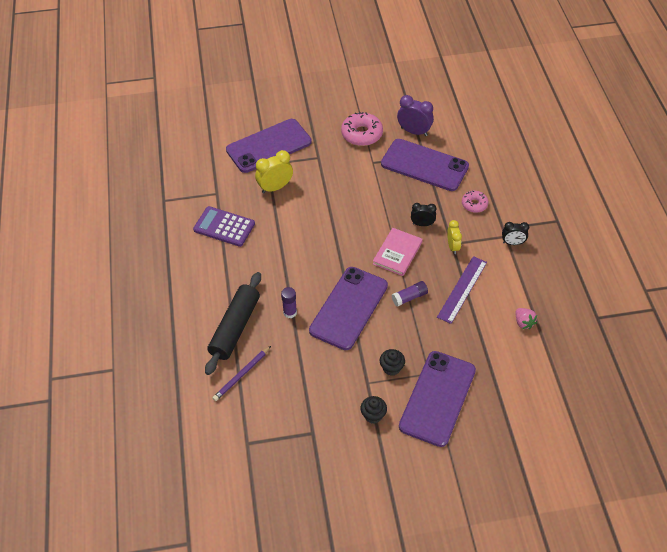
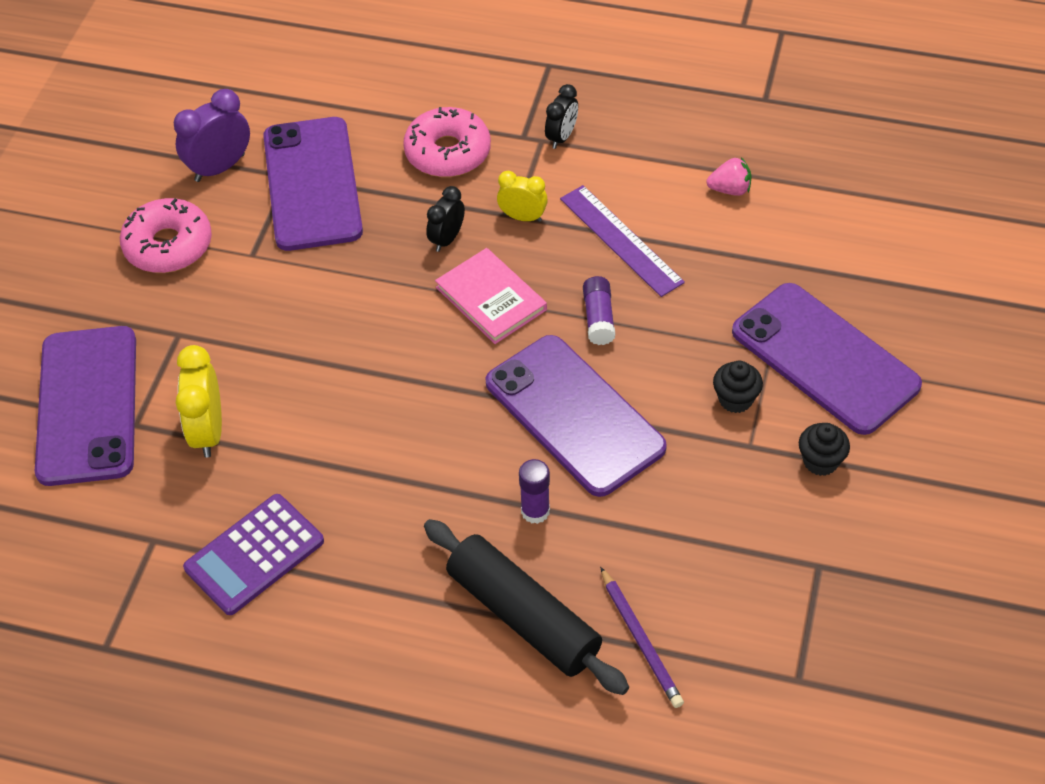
camera: 65 degrees left, 0 degrees up
(424, 165) = (312, 184): purple phone -> purple phone turned 60 degrees counterclockwise
(474, 204) = (448, 152): pink donut -> pink donut, size x1.68

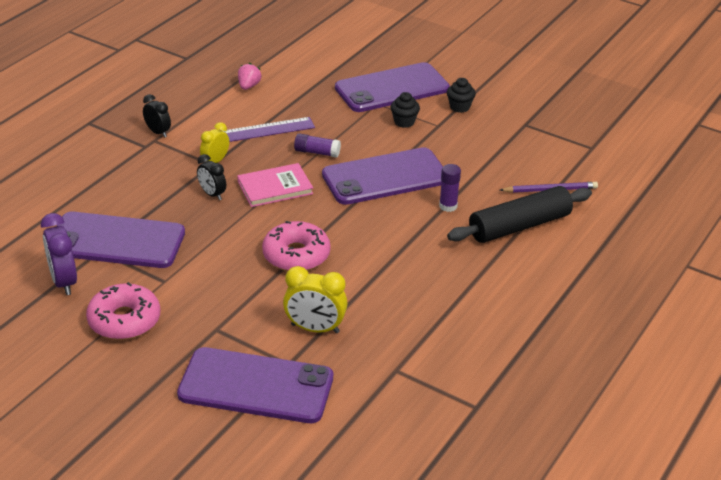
camera: 75 degrees left, 15 degrees down
(254, 555) = (429, 324): purple calculator -> none
(448, 152) = (134, 178): pink donut -> pink donut (296, 255)

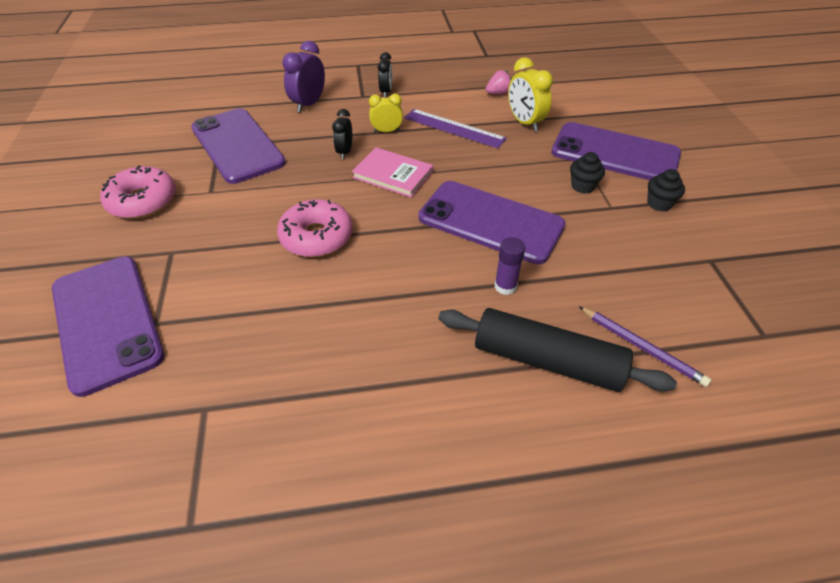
camera: 50 degrees right, 10 degrees up
(64, 282) = (166, 151): purple clock -> purple clock (309, 104)
(315, 328) = (222, 309): yellow clock -> yellow clock (524, 123)
(317, 152) = (468, 167): purple glue stick -> none

